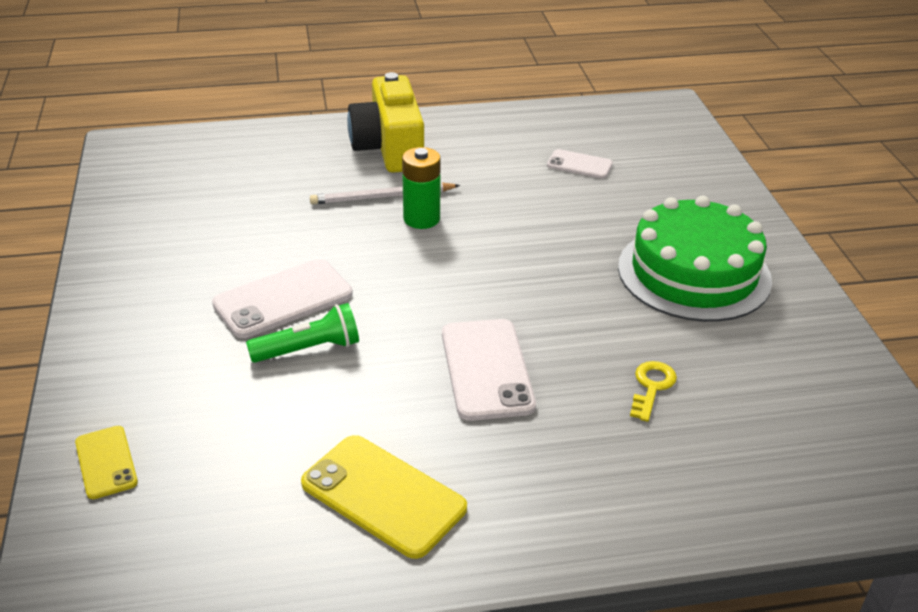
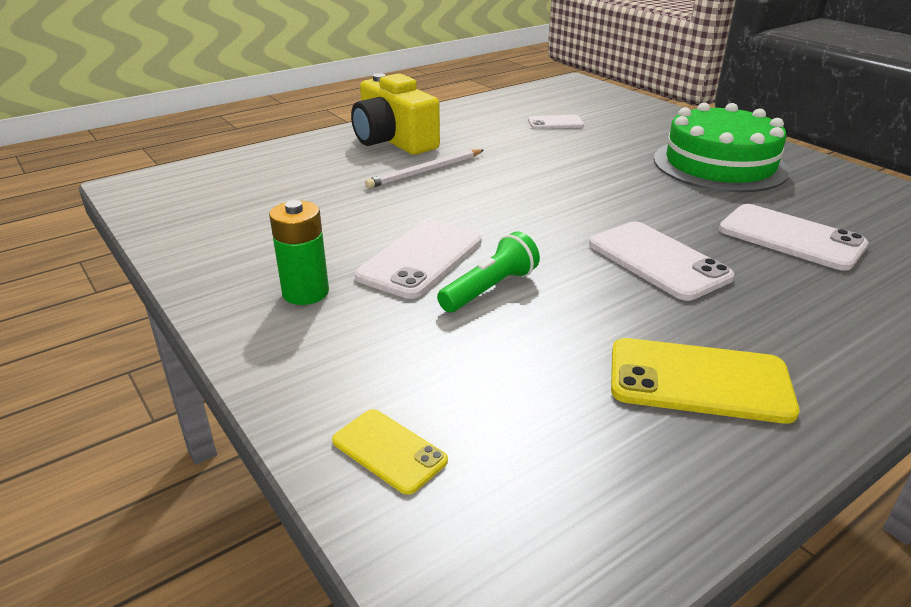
camera: 25 degrees left, 5 degrees down
(421, 219) = (476, 178): green battery -> green battery (305, 293)
(652, 387) = (791, 237): yellow key -> white phone

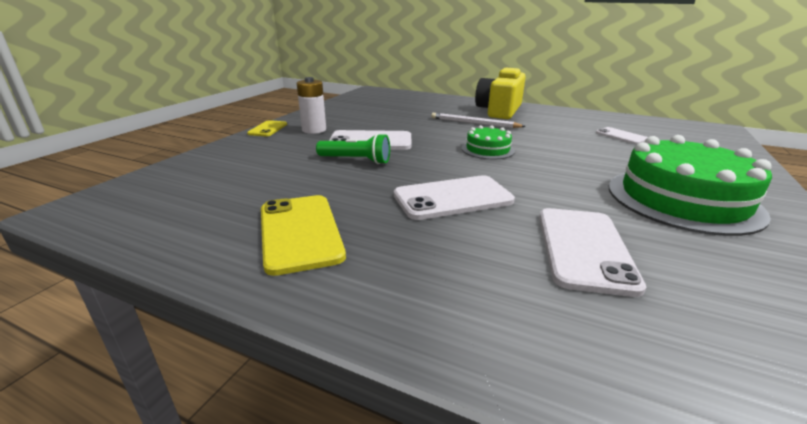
camera: 60 degrees right, 5 degrees down
(305, 293) = (314, 130): green battery -> white battery
(389, 451) = (197, 168): yellow phone -> yellow phone (268, 129)
(531, 196) = (487, 149): none -> green cake
(658, 260) = (453, 198): white phone -> white phone turned 45 degrees clockwise

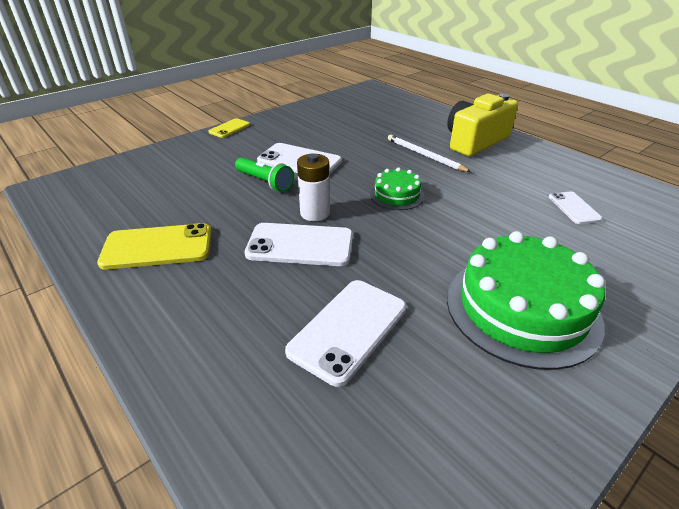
camera: 25 degrees right, 10 degrees up
(299, 232) = (158, 247): yellow phone -> yellow phone turned 75 degrees clockwise
(314, 130) = (265, 137): white battery -> white battery (315, 213)

